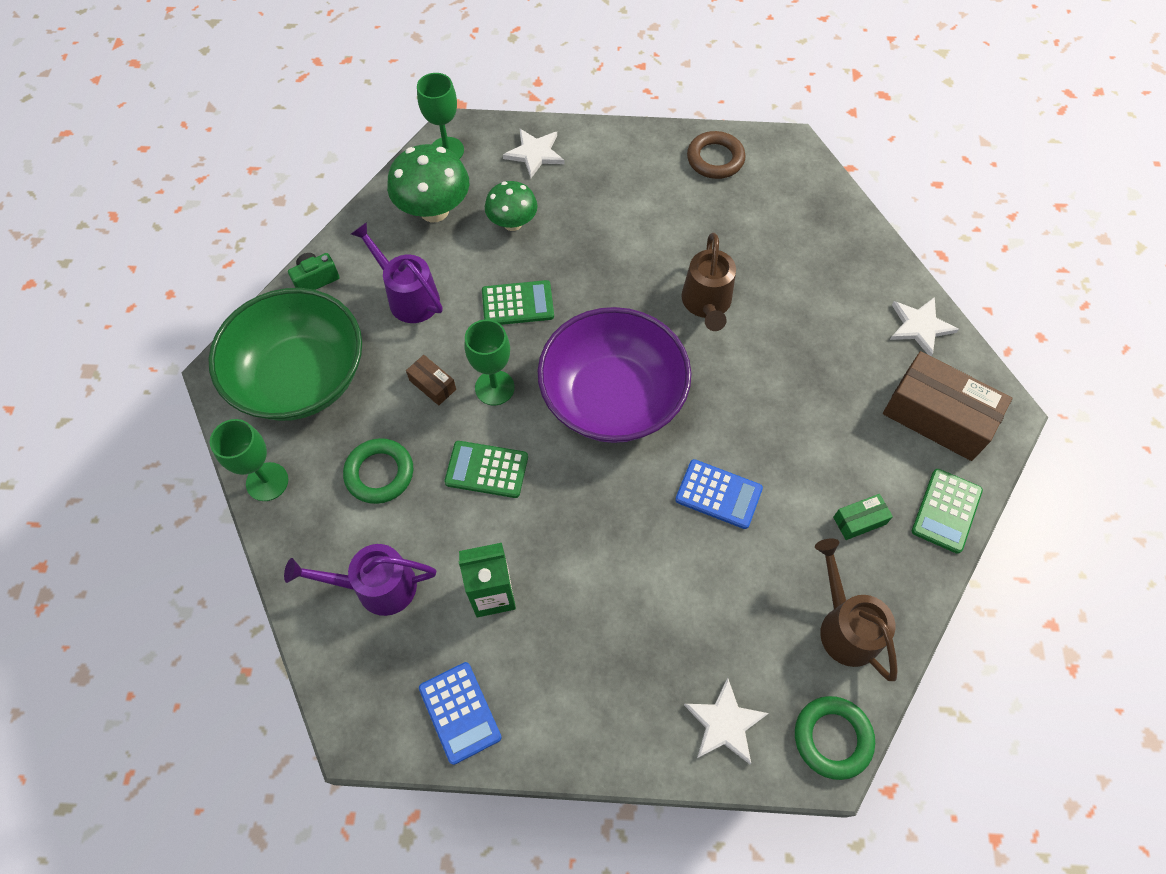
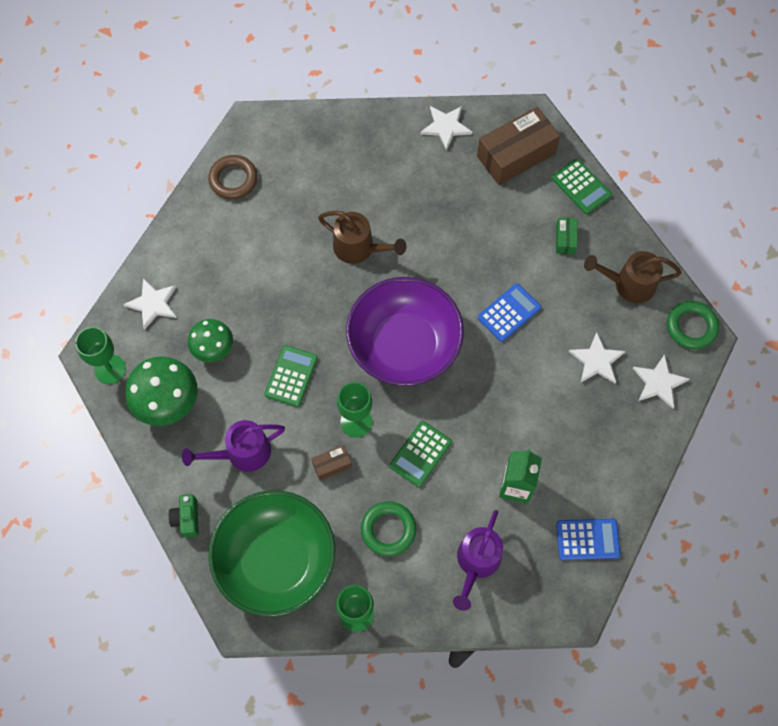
camera: 65 degrees left, 5 degrees up
(712, 627) = (596, 360): none -> white star

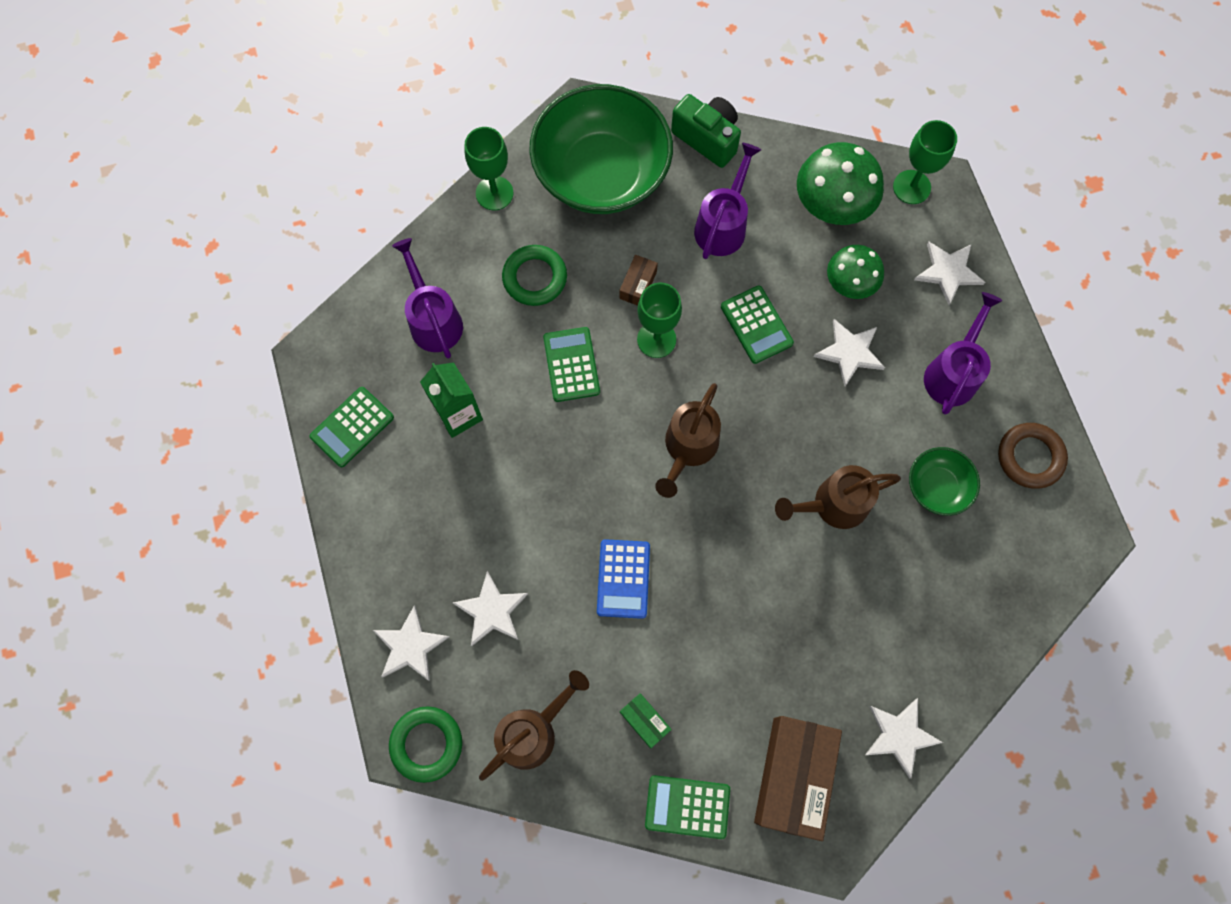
camera: 135 degrees right, 5 degrees up
(187, 519) = (707, 138): green camera -> green camera, size x1.55
(218, 252) = (953, 372): none -> purple watering can
(259, 313) = (849, 352): none -> white star
(296, 208) = (937, 487): none -> green bowl
(404, 345) = (688, 449): purple bowl -> brown watering can
(587, 539) = (352, 427): blue calculator -> green calculator

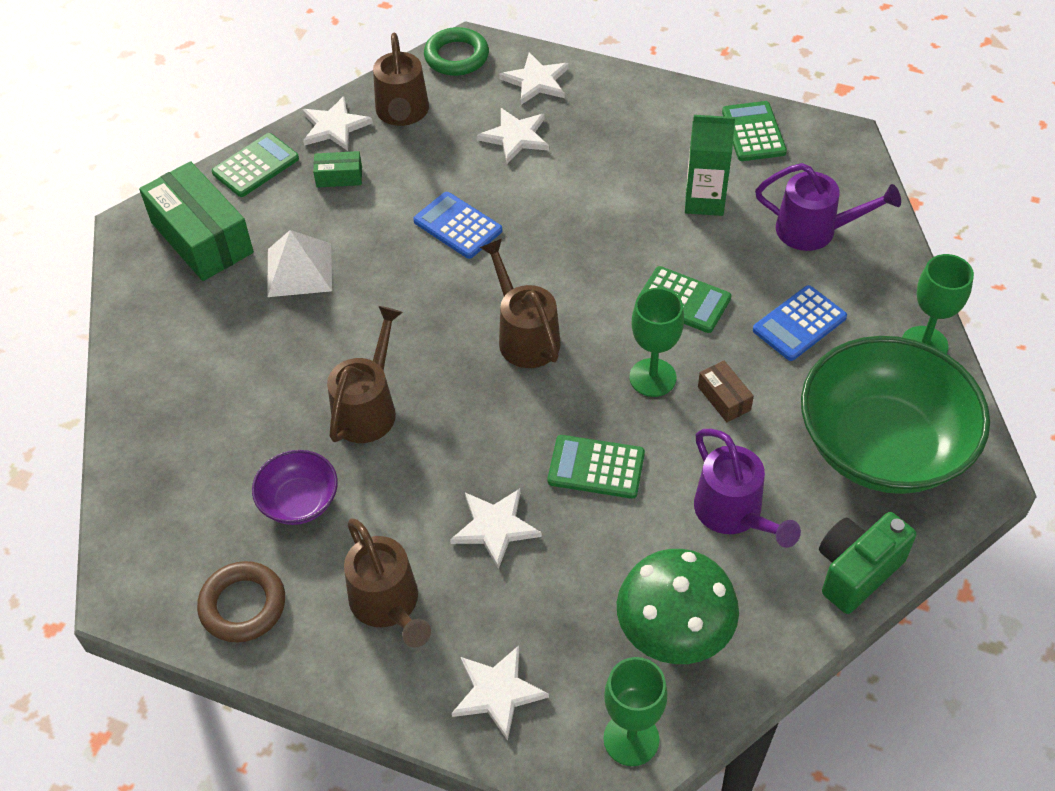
camera: 130 degrees right, 20 degrees down
(535, 278) = (799, 324): green ring -> blue calculator
(707, 138) = (856, 571): green camera -> green camera turned 150 degrees clockwise
(760, 665) = (299, 269): none -> white pyramid
(793, 776) = (202, 237): brown box -> green box
(849, 284) = (567, 582): green mushroom -> none
(900, 736) = (148, 322): white star -> white star (334, 126)
(937, 487) = (299, 501): green bowl -> purple bowl
(953, 372) = (389, 606): purple watering can -> brown watering can

